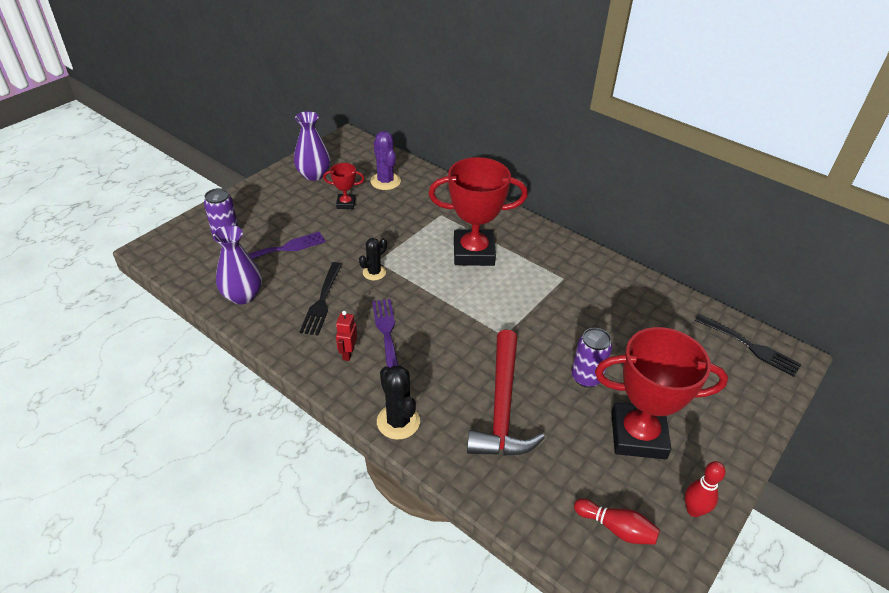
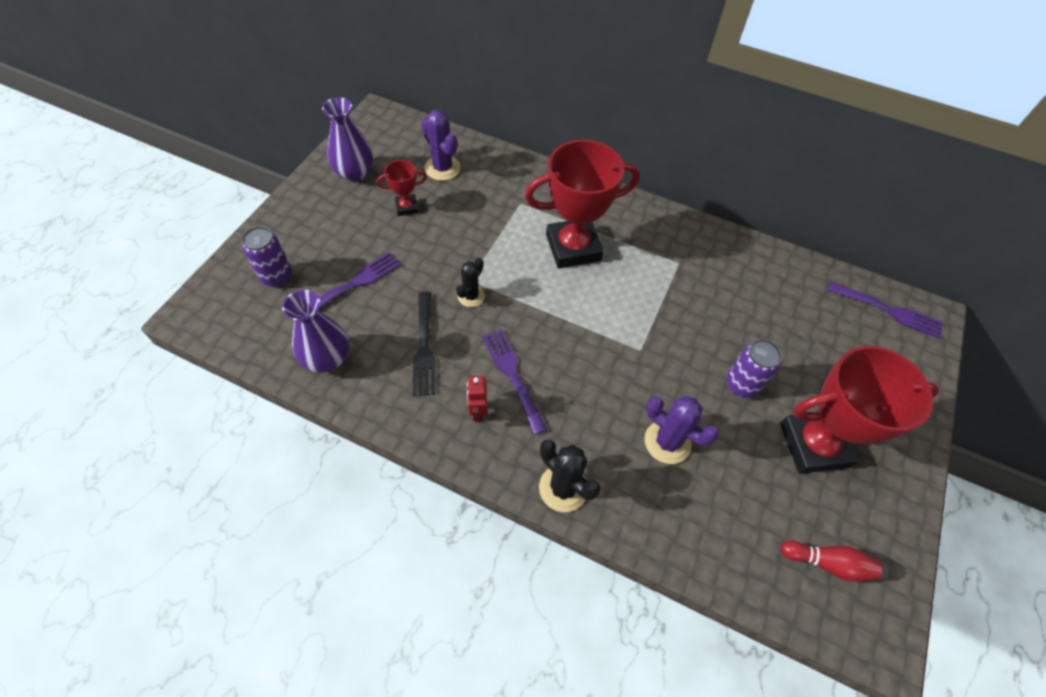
camera: 15 degrees left, 15 degrees up
(502, 406) = (667, 442): red hammer -> purple cactus
(694, 510) = (893, 521): red bowling pin -> none
(749, 346) = (887, 311): black fork -> purple fork

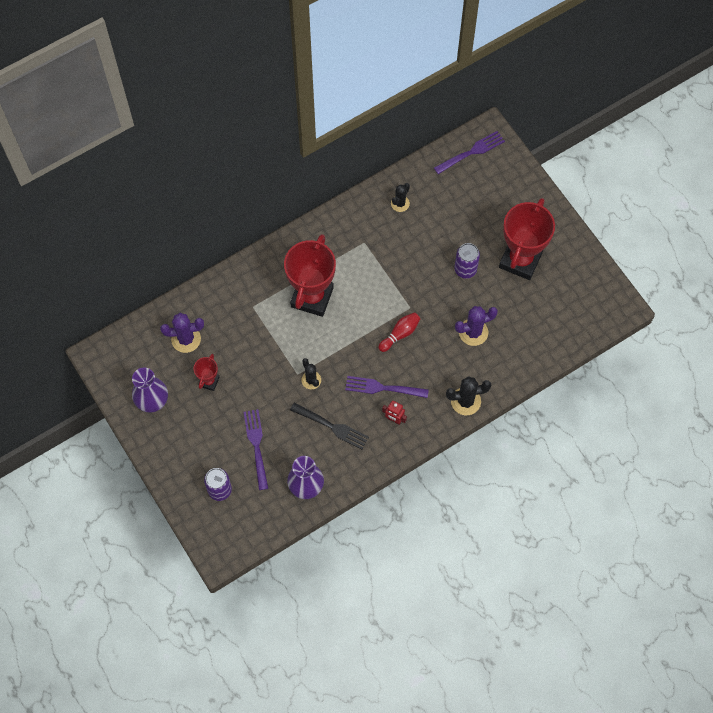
camera: 55 degrees left, 10 degrees up
(756, 273) = (400, 203): none -> black cactus
(827, 563) = (577, 302): red bowling pin -> red bowling pin (400, 334)

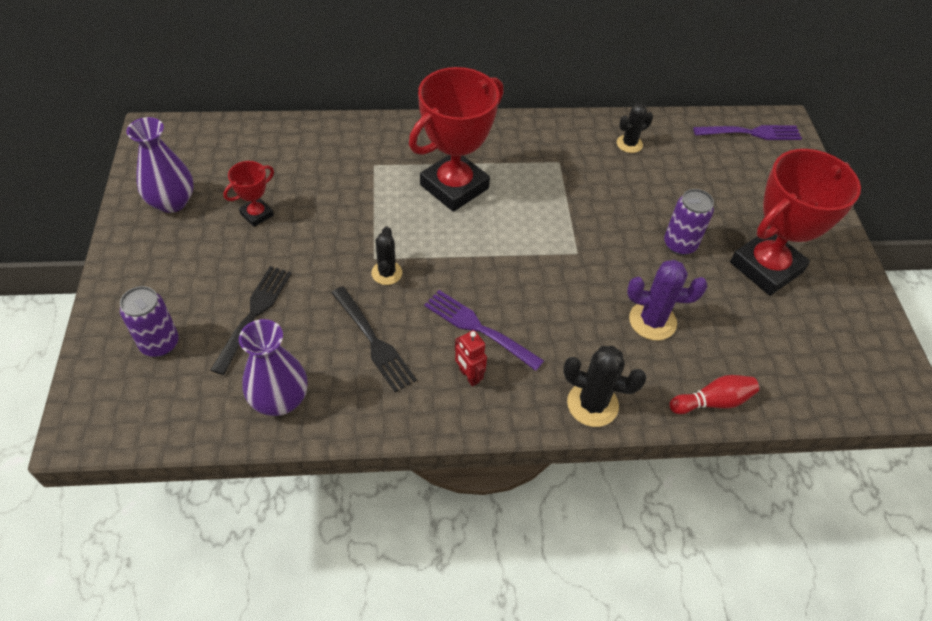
camera: 25 degrees right, 15 degrees down
(186, 339) = (268, 161): purple cactus -> none
(257, 446) = (253, 315): purple fork -> black fork
(400, 334) = (544, 276): red bowling pin -> red bowling pin (712, 401)

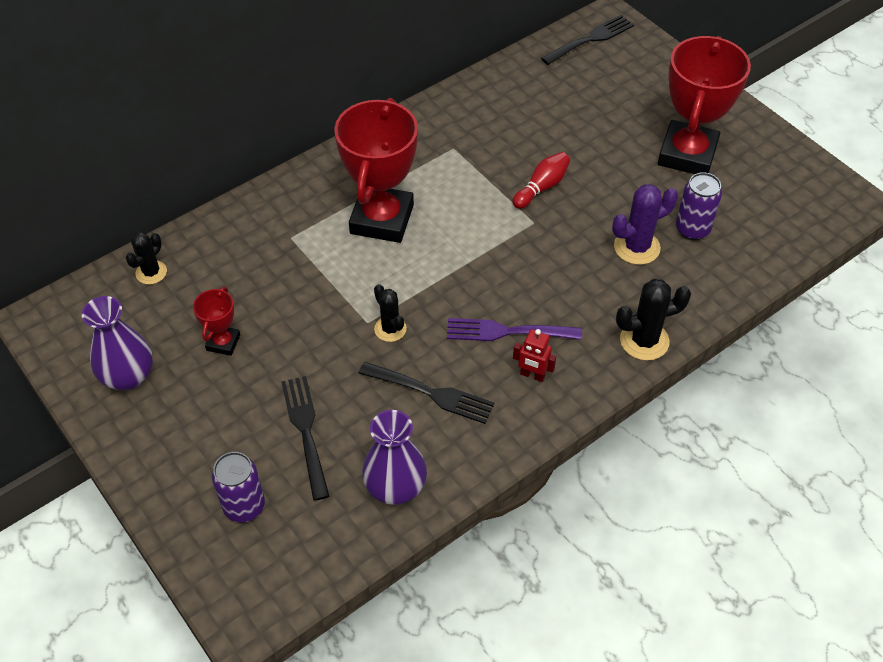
camera: 30 degrees left, 0 degrees up
(629, 144) = (499, 100): black cactus -> black cactus (151, 272)
(679, 244) = (608, 170): purple can -> purple can (692, 229)
(712, 401) = (728, 286): red bowling pin -> red bowling pin (542, 187)
(750, 133) = (590, 40): purple fork -> black fork

